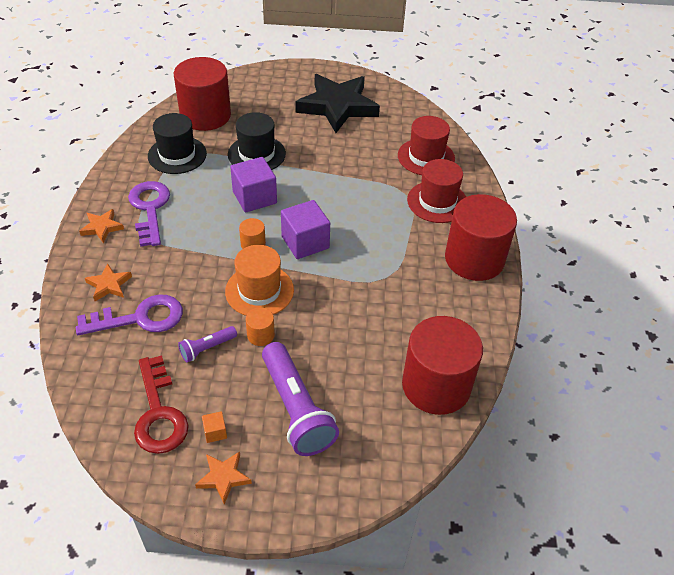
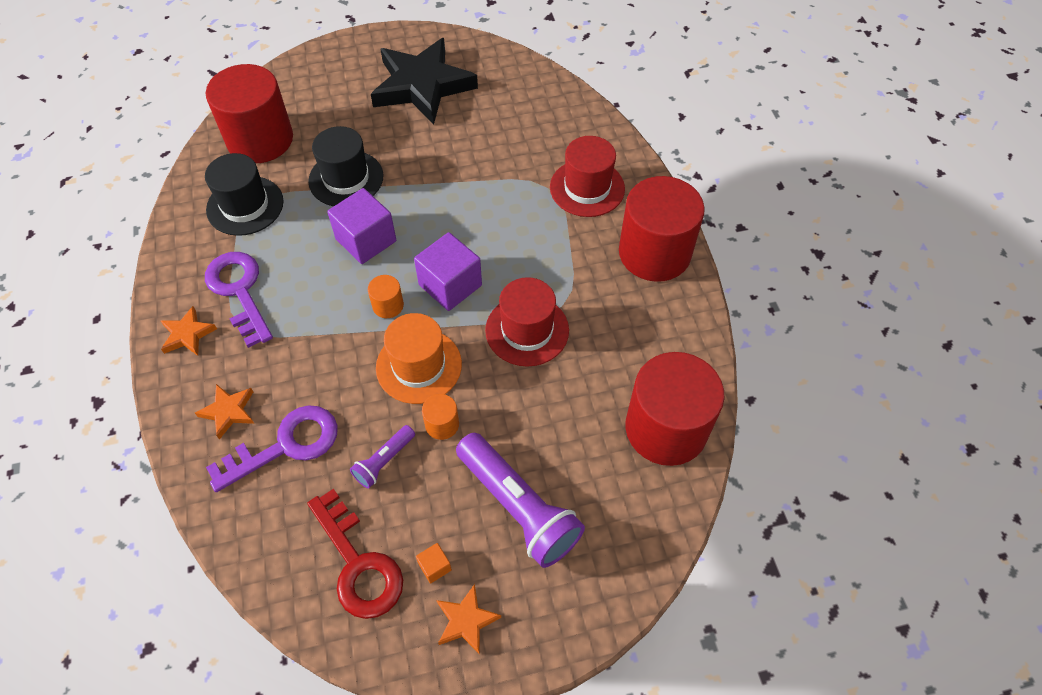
camera: 15 degrees left, 10 degrees up
(426, 157) = (553, 130): red hat -> red hat (527, 330)

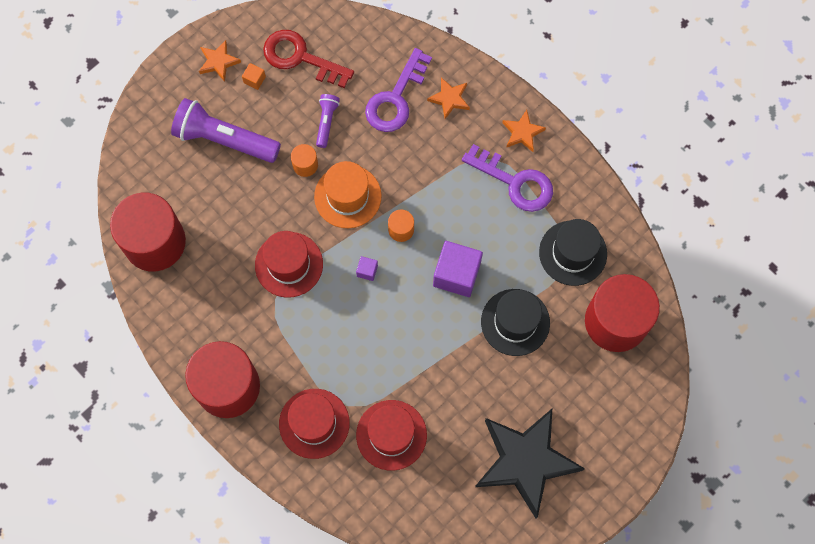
camera: 150 degrees right, 15 degrees up
(450, 285) = (367, 271): purple cube -> purple cube, size x0.45
(522, 150) = (391, 435): none -> red hat

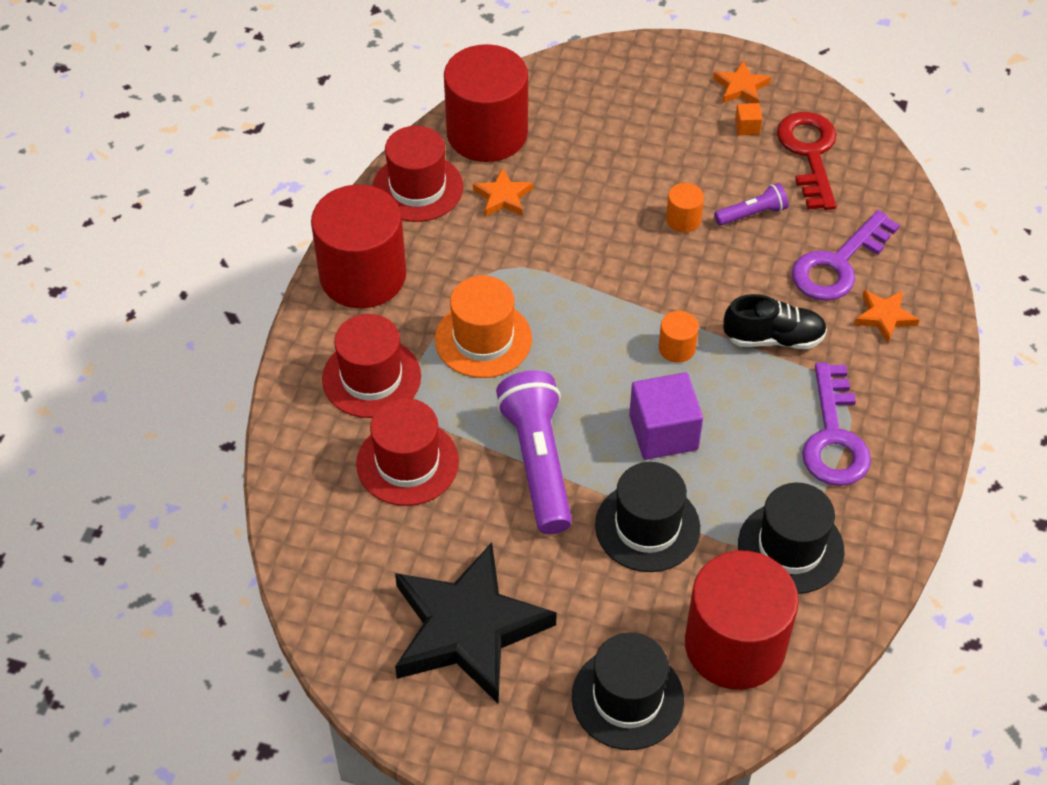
camera: 60 degrees right, 20 degrees down
(224, 139) = (654, 135): purple flashlight -> purple flashlight (538, 462)
(289, 264) = (550, 262): red hat -> red hat (417, 188)
(347, 196) = (677, 277): orange hat -> orange hat (483, 339)
(367, 271) = (598, 339): purple cube -> none
(396, 98) = (838, 264): purple key -> purple key turned 45 degrees counterclockwise
(427, 170) = (773, 338): none -> black shoe
(522, 132) = (906, 413): orange star -> orange star (503, 197)
(616, 398) = (627, 698): none -> black hat

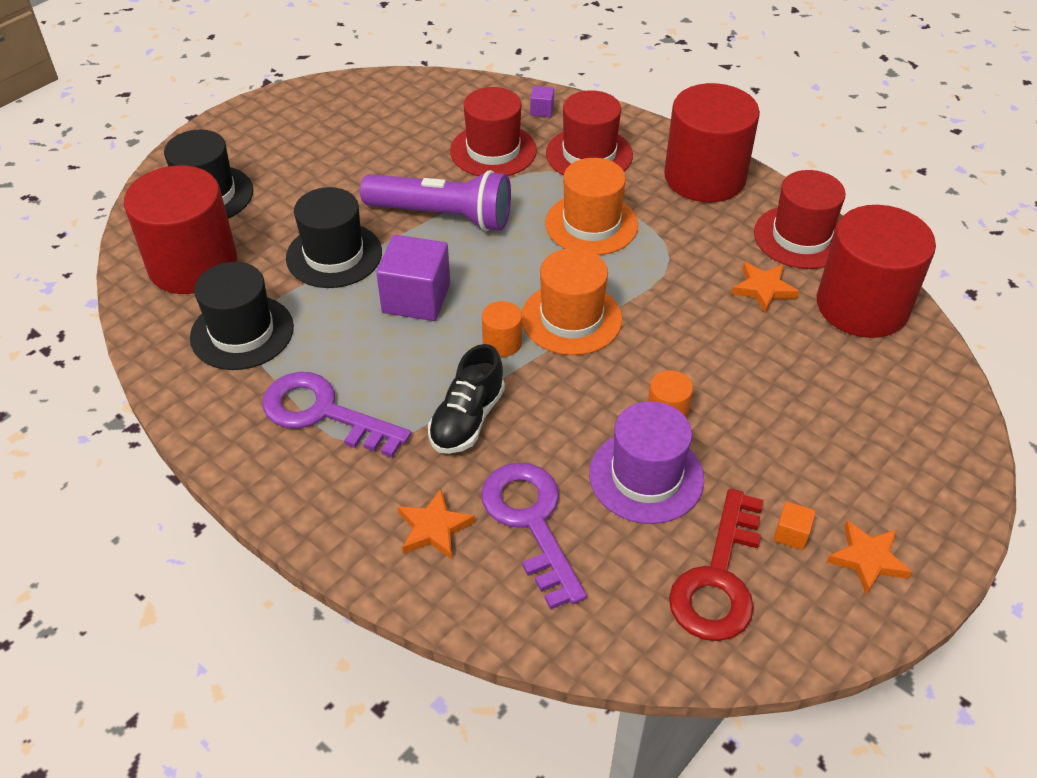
camera: 115 degrees right, 5 degrees down
(310, 447) = (542, 110): none -> purple cube
(468, 628) = (329, 140): black star -> none
(618, 311) = (571, 318): none -> orange hat
(752, 214) = (646, 476): purple flashlight -> purple hat
(809, 154) = (718, 578): red key -> red key turned 90 degrees clockwise

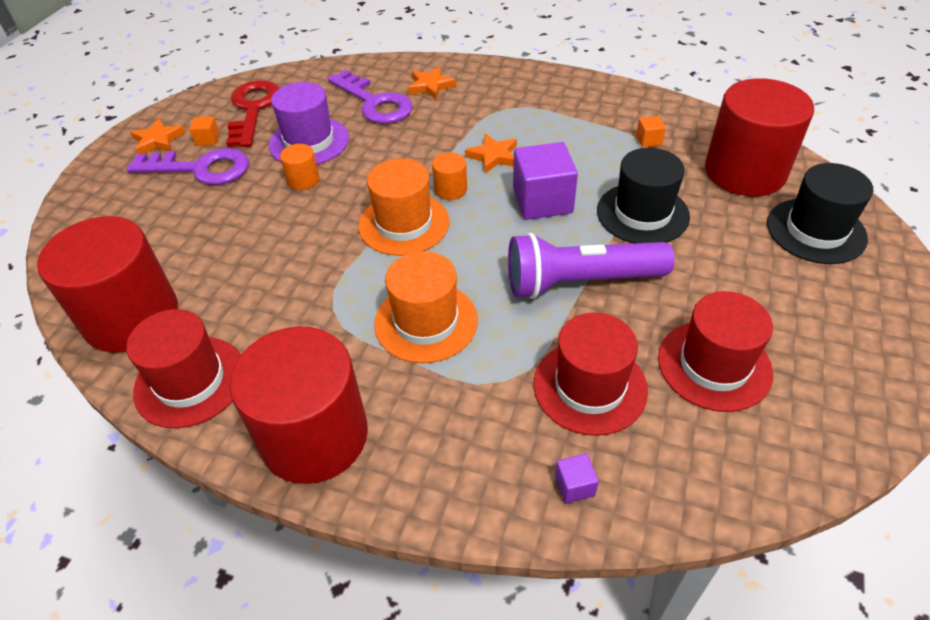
camera: 160 degrees right, 0 degrees up
(242, 332) = (648, 140): black hat -> orange cube
(324, 413) = (543, 115): purple key -> purple key (200, 169)
(467, 419) = (445, 138): black shoe -> none
(589, 154) = (472, 423): red hat -> red hat (714, 365)
(763, 289) = (232, 304): orange star -> orange star (493, 156)

